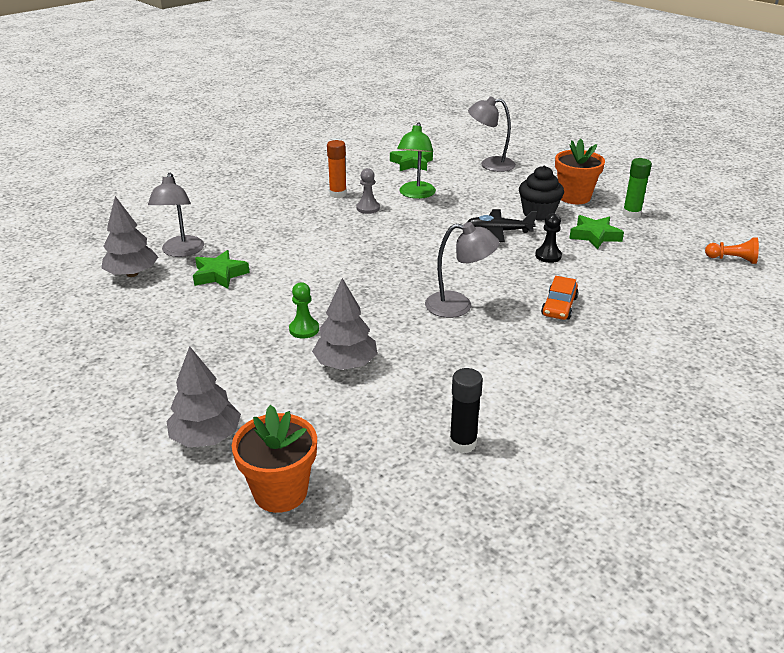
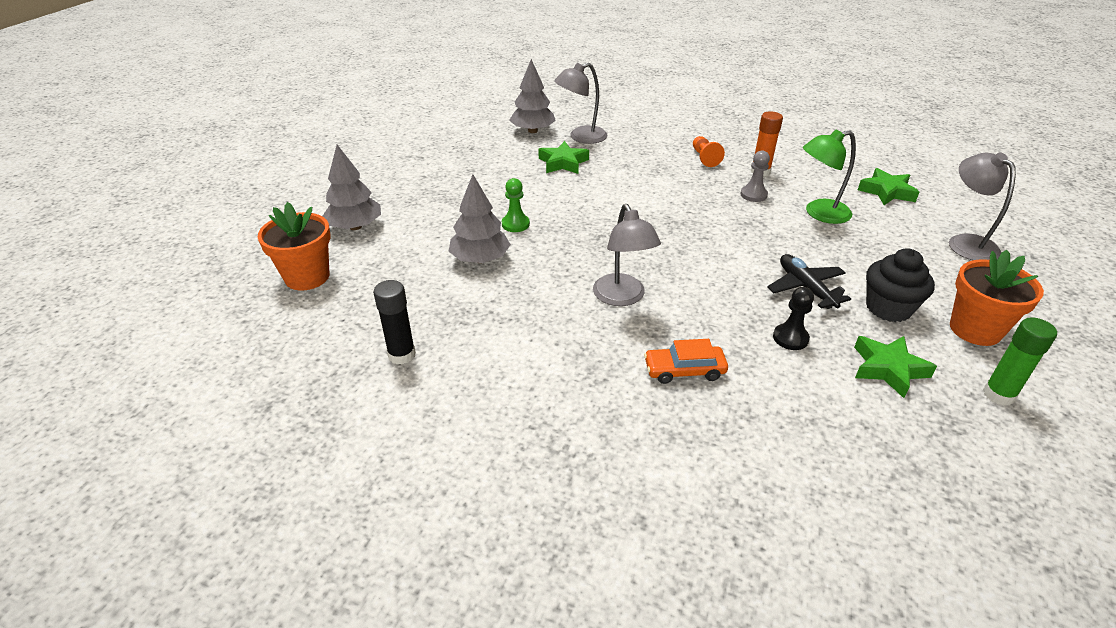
camera: 65 degrees right, 5 degrees up
(732, 259) = (994, 538): orange pawn -> orange pawn (704, 158)

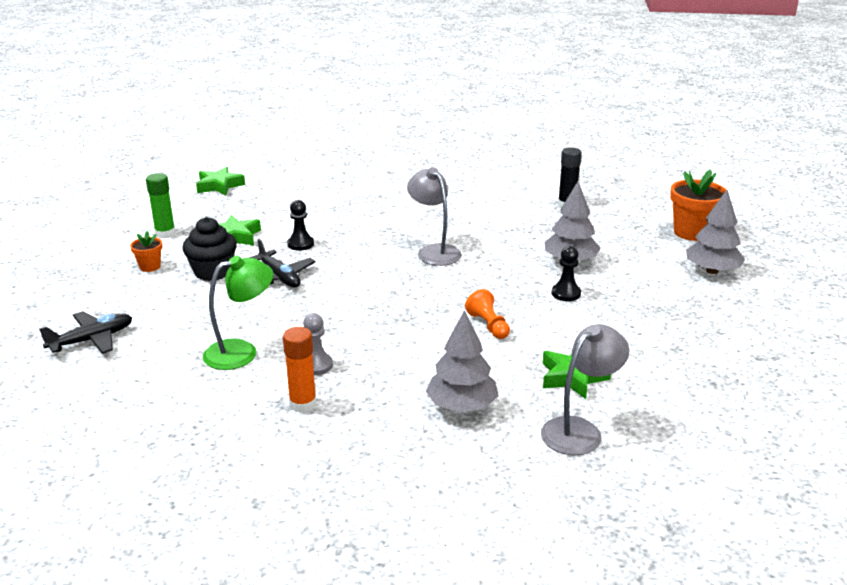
camera: 165 degrees right, 10 degrees down
(515, 224) = (566, 293): green pawn -> black pawn
(532, 131) = (661, 431): grey tree -> grey tree (462, 406)
(684, 370) = (377, 220): orange car -> none
(704, 158) = (382, 417): orange pawn -> orange pawn (488, 325)
(886, 192) = (139, 396): green star -> green star (219, 186)
(965, 243) = (92, 340): grey lamp -> black plane
(975, 329) = (150, 267): orange flower pot -> orange flower pot, size x0.53

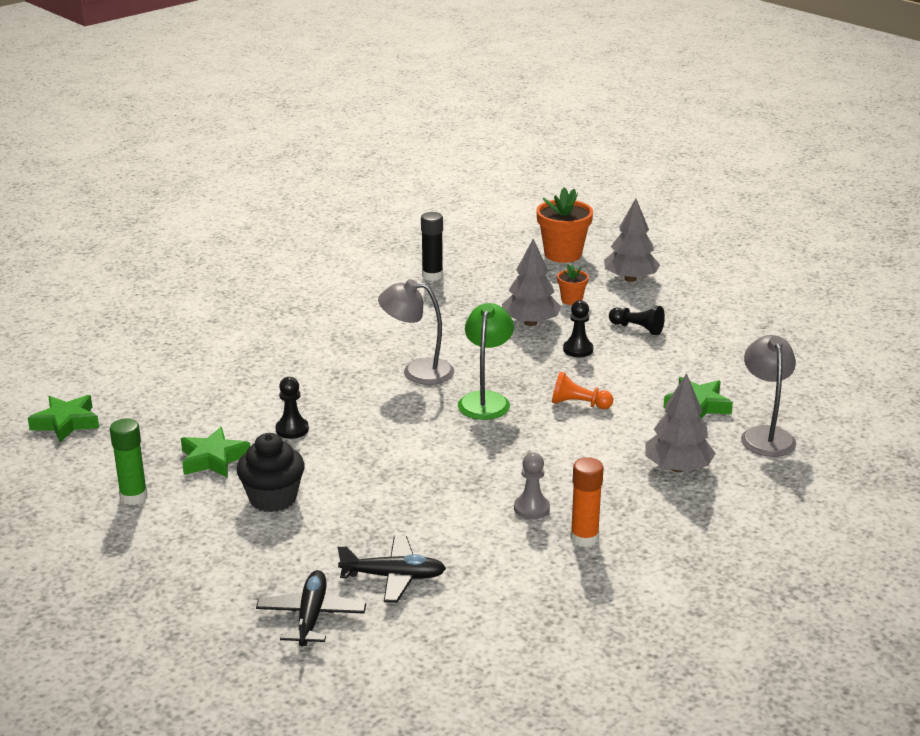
camera: 50 degrees left, 0 degrees up
(150, 267) = (199, 532): orange flower pot -> orange flower pot (571, 300)
(241, 352) = (456, 538): green lamp -> green lamp (485, 400)
(279, 277) = (343, 466): black plane -> black plane (393, 577)
(642, 304) = (637, 328): none -> black pawn

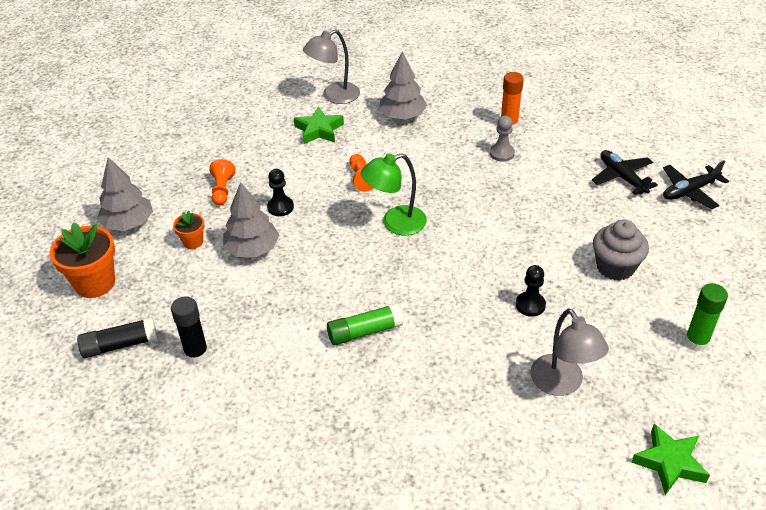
camera: 120 degrees left, 15 degrees up
(213, 459) = (609, 327): green star -> none
(273, 498) = (615, 267): black cupcake -> grey cupcake
(367, 344) = (364, 332): none -> green glue stick
(417, 371) = (384, 278): grey lamp -> grey lamp (562, 384)
(478, 252) = (120, 345): none -> black glue stick
(637, 328) = (222, 190): black pawn -> orange pawn

